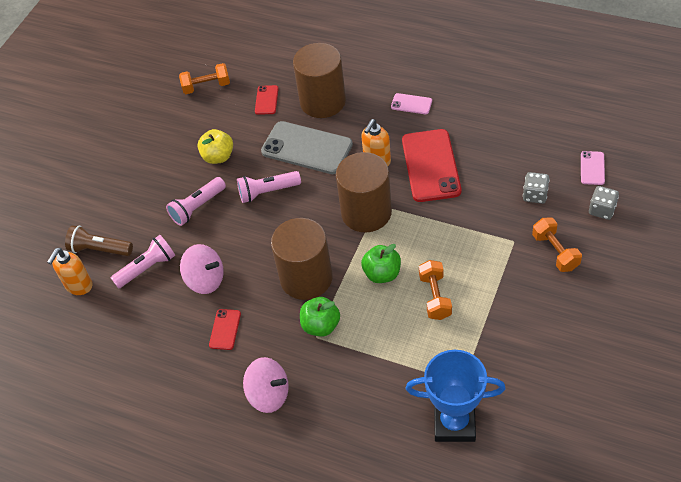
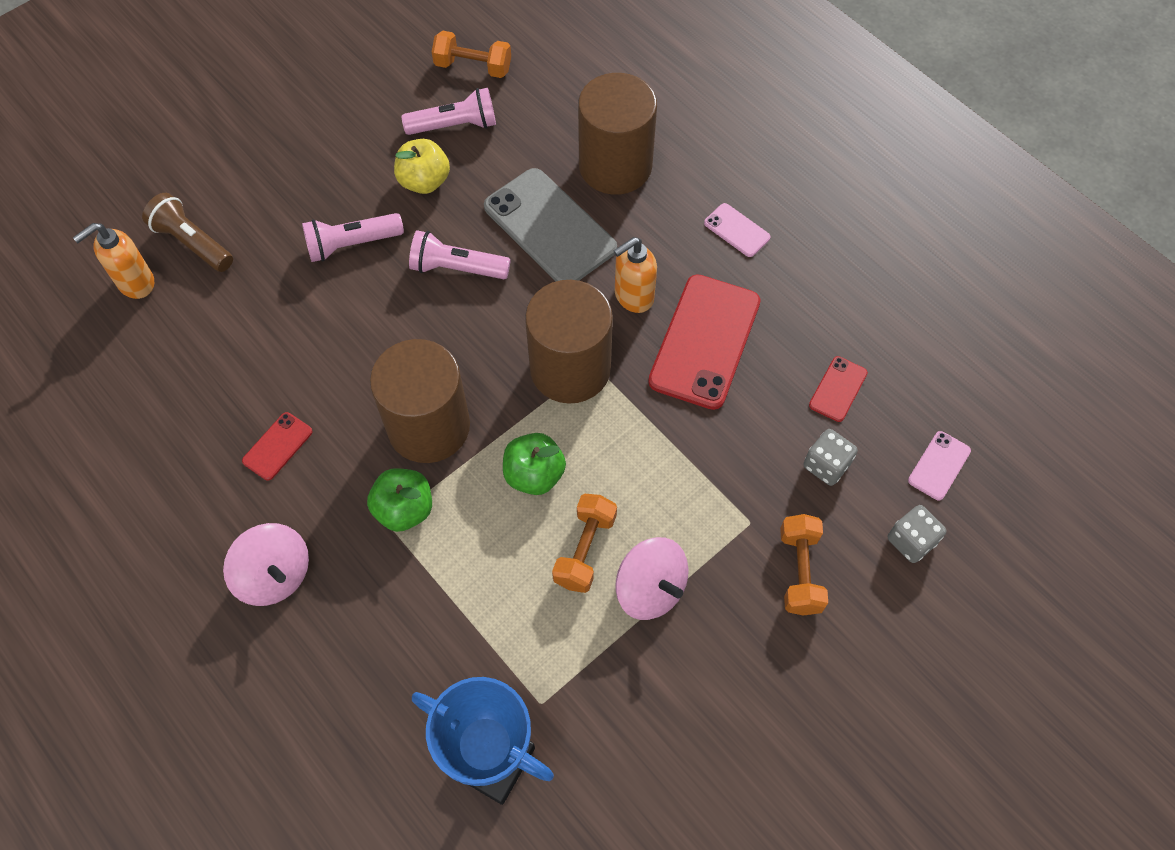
camera: 20 degrees right, 10 degrees up
(147, 268) = (235, 302): pink flashlight -> pink flashlight (455, 125)
(205, 280) = (297, 359): pink spinning top -> pink spinning top (650, 589)
(266, 100) = (540, 126): red phone -> red phone (838, 389)

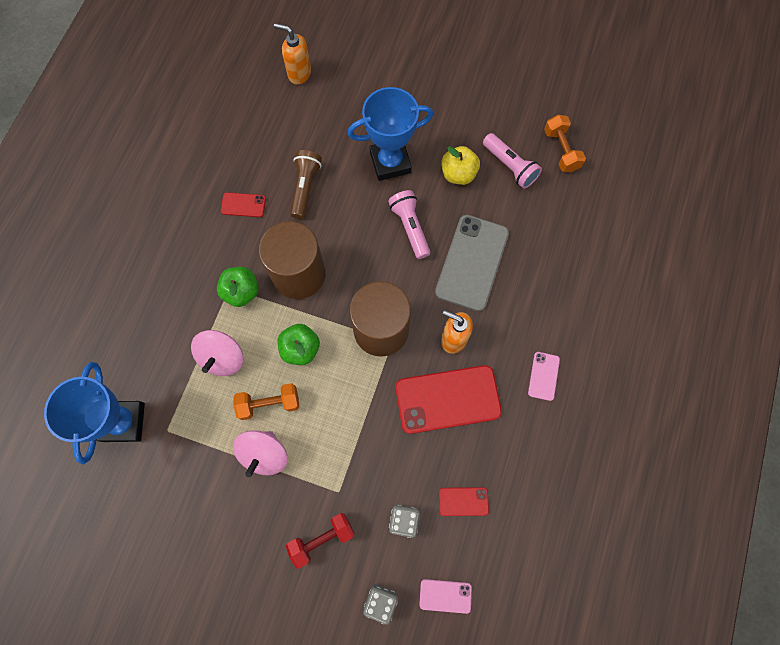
camera: 60 degrees right, 10 degrees up
(192, 243) = (340, 83): brown flashlight -> brown flashlight (305, 188)
(275, 575) = (170, 250): pink spinning top -> pink spinning top (222, 358)
(351, 244) = (390, 162): pink flashlight -> blue trophy
(615, 166) = (543, 275): brown cylinder -> none
(799, 571) = (322, 539): orange dumbbell -> red dumbbell

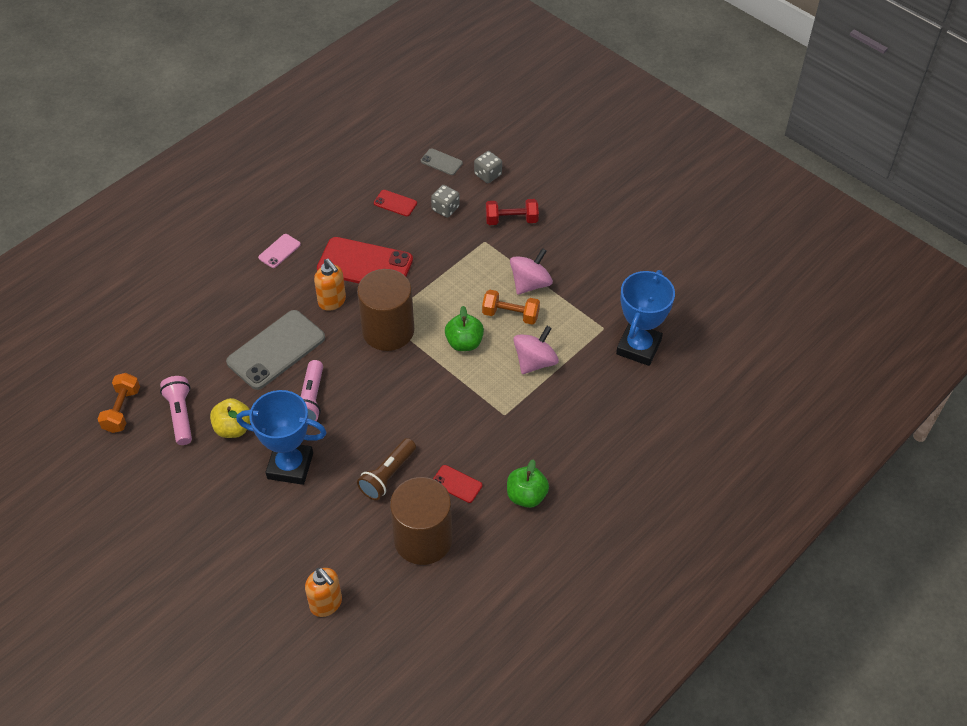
camera: 155 degrees left, 20 degrees down
(241, 292) = (494, 407): green apple -> green apple (526, 496)
(298, 274) = (435, 401): brown cylinder -> brown cylinder (423, 539)
(445, 595) = (441, 162): pink phone -> grey phone

